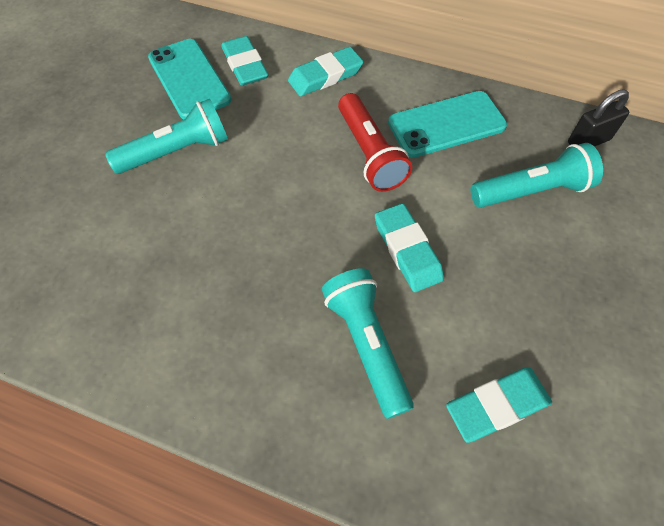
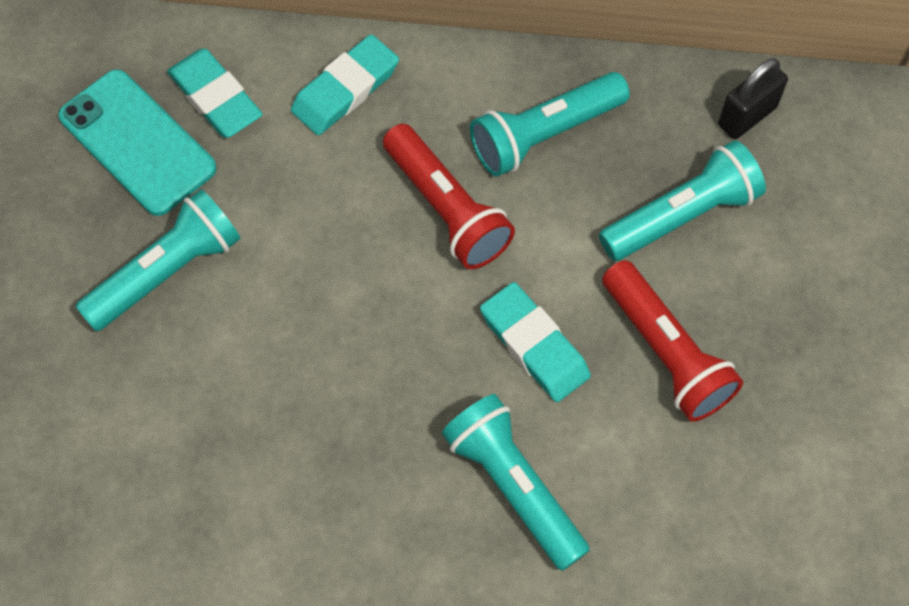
camera: 15 degrees left, 5 degrees up
(446, 124) = (544, 134): turquoise phone -> turquoise flashlight
(497, 405) = (687, 520): turquoise eraser -> none
(503, 277) = (666, 353): none -> red flashlight

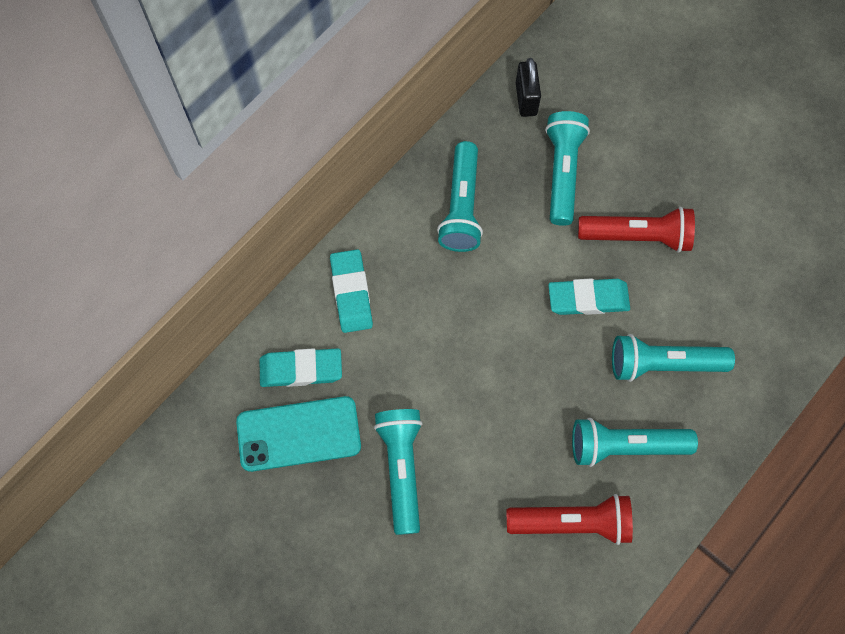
camera: 55 degrees left, 5 degrees up
(369, 505) = (625, 446): none -> turquoise flashlight
(446, 209) = (472, 289): red flashlight -> red flashlight (572, 522)

